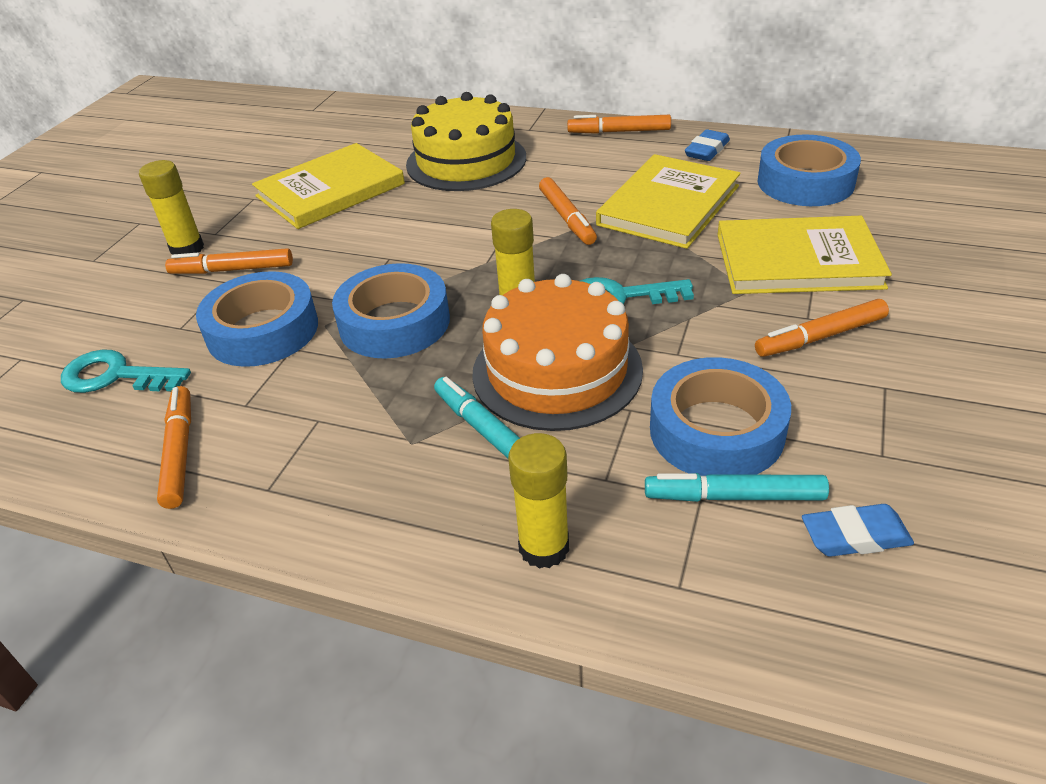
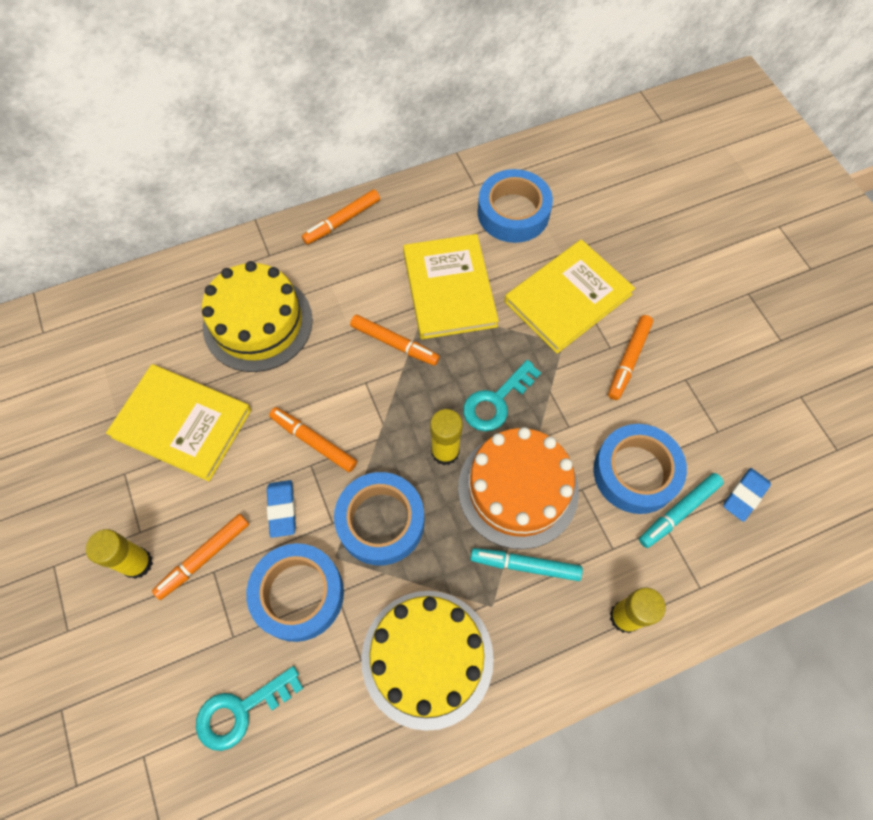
camera: 45 degrees left, 25 degrees up
(180, 452) = (364, 726): orange marker -> orange marker (313, 441)
(299, 441) = (427, 658): none -> yellow cake
(330, 190) = (182, 423): yellow book -> yellow book turned 75 degrees counterclockwise
(707, 150) = (423, 211): blue eraser -> blue eraser (282, 509)

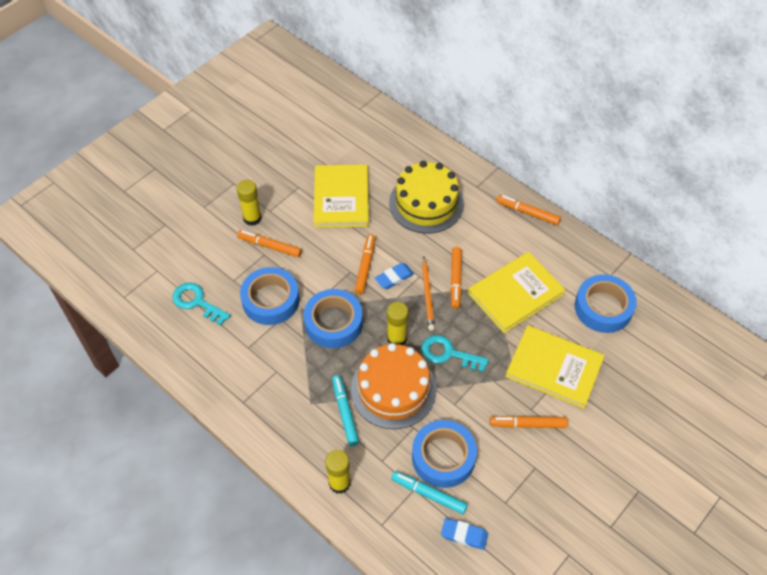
camera: 65 degrees right, 10 degrees down
(282, 509) = (315, 270): blue eraser -> blue eraser (394, 278)
(399, 386) = (427, 295): none -> orange pencil
(427, 658) = (264, 380): yellow cake -> none

